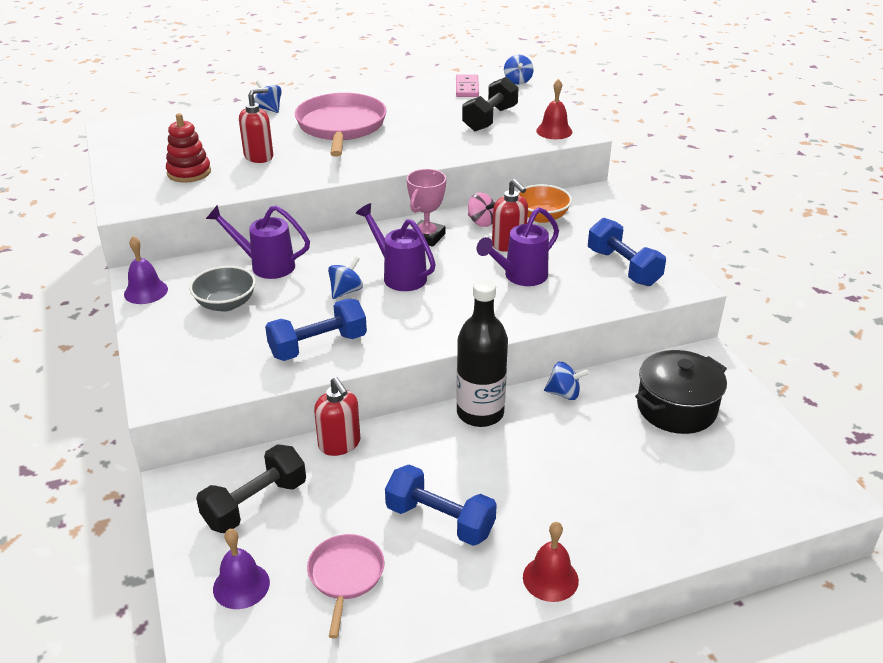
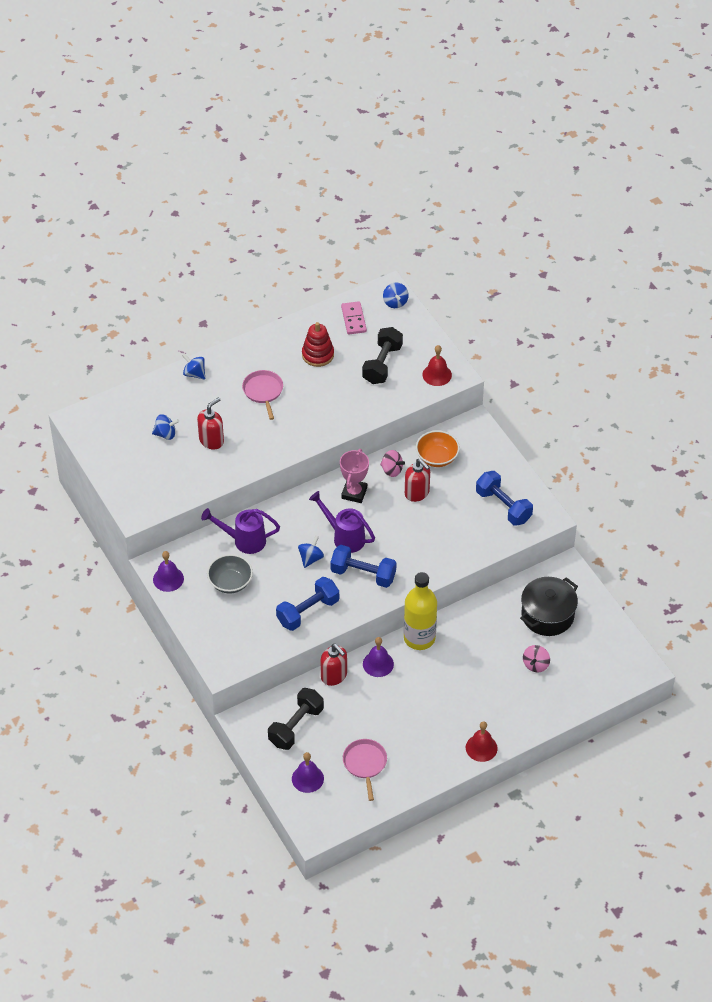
camera: 10 degrees left, 15 degrees up
(189, 172) = (165, 468): red stacking toy -> red stacking toy (318, 355)
(341, 127) = (263, 391): pink pan -> pink pan, size x0.54
(410, 437) = (378, 664): none -> purple bell
(440, 520) = (410, 721): blue dumbbell -> blue dumbbell (363, 574)
(480, 413) = (419, 638): black bottle -> yellow bottle
(520, 277) = (431, 526): purple watering can -> none
(564, 393) = (472, 614): blue spinning top -> blue spinning top (165, 434)
(654, 468) = (535, 665): none -> pink spinning top

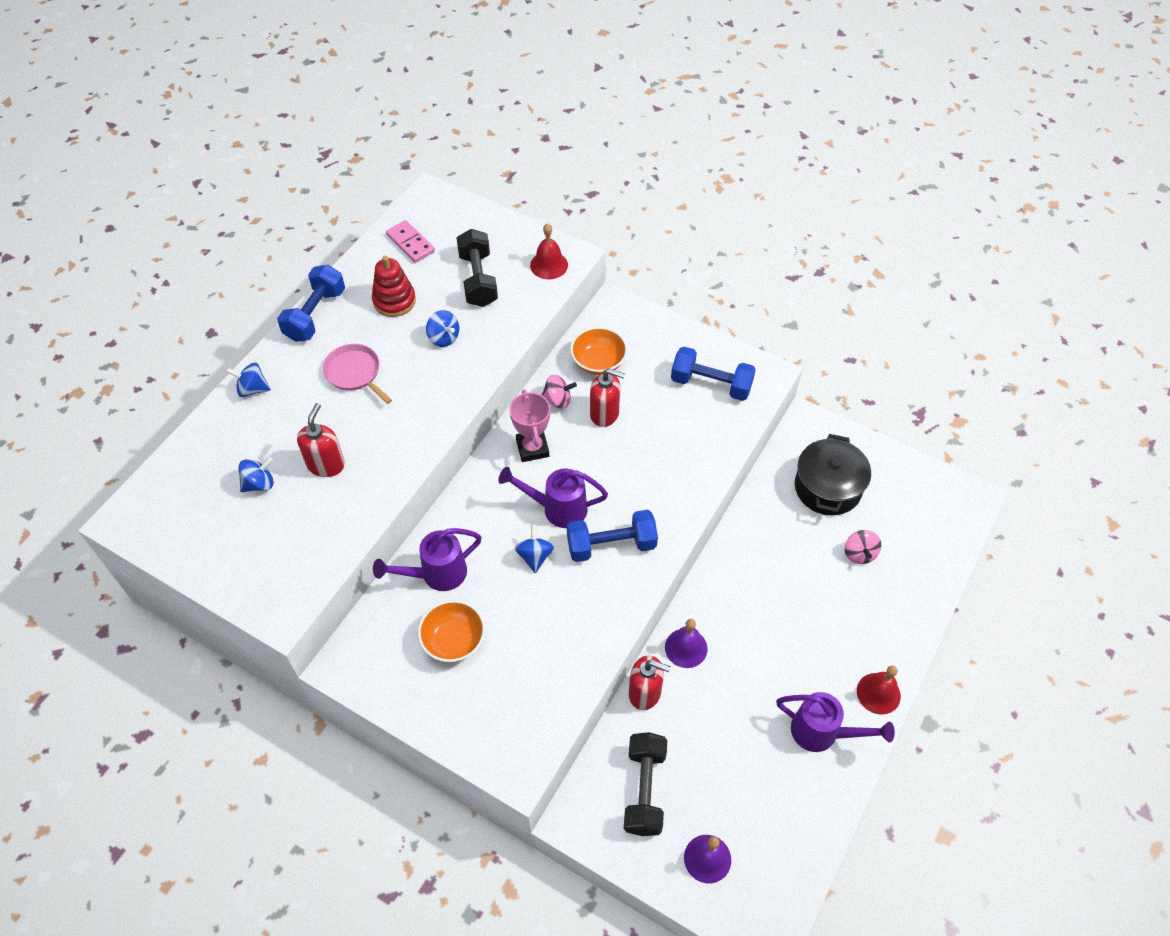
camera: 30 degrees left, 5 degrees up
(168, 579) = (368, 678): purple bell -> none
(230, 582) = (454, 640): grey bowl -> orange bowl
(308, 612) = (577, 630): blue dumbbell -> blue dumbbell (315, 315)
(365, 763) = (762, 794): pink pan -> none
(395, 302) = (446, 205): blue spinning top -> blue spinning top (444, 338)
(419, 638) = (710, 589): yellow bottle -> none
(428, 751) = (822, 733): none -> purple watering can

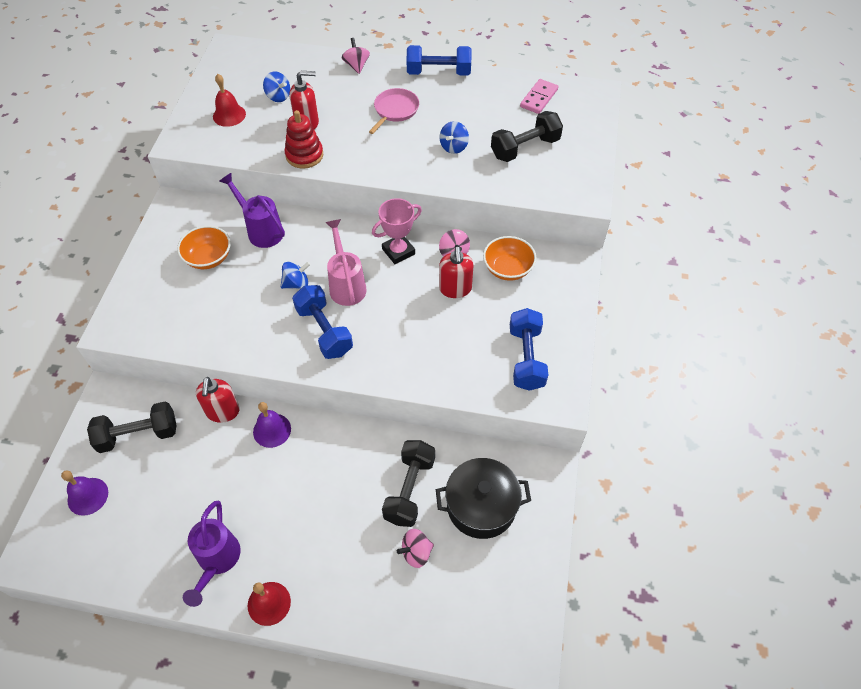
camera: 70 degrees right, 0 degrees up
(252, 389) = (356, 66): blue spinning top -> pink spinning top
(394, 301) = (475, 108): red stacking toy -> red stacking toy (304, 155)
(549, 265) = (568, 186): red bell -> red bell (229, 115)
(557, 508) = (346, 284): purple watering can -> pink watering can
(794, 540) = (409, 489): none -> black dumbbell

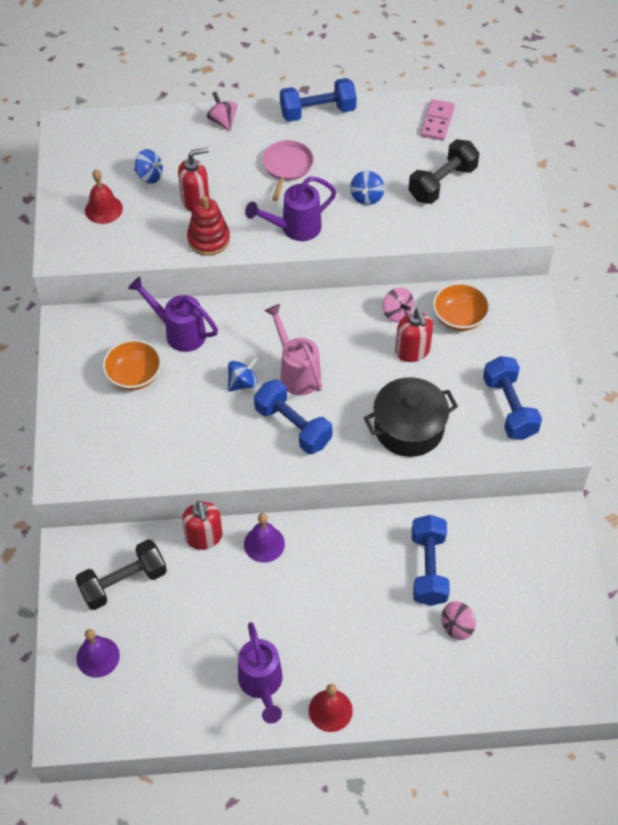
camera: 15 degrees left, 0 degrees up
(381, 160) = (294, 228): none -> purple watering can
(398, 251) = (338, 324): pink trophy -> none
(409, 489) = (428, 568): black dumbbell -> blue dumbbell
(481, 506) = (505, 567): black pot -> black pot (409, 428)

